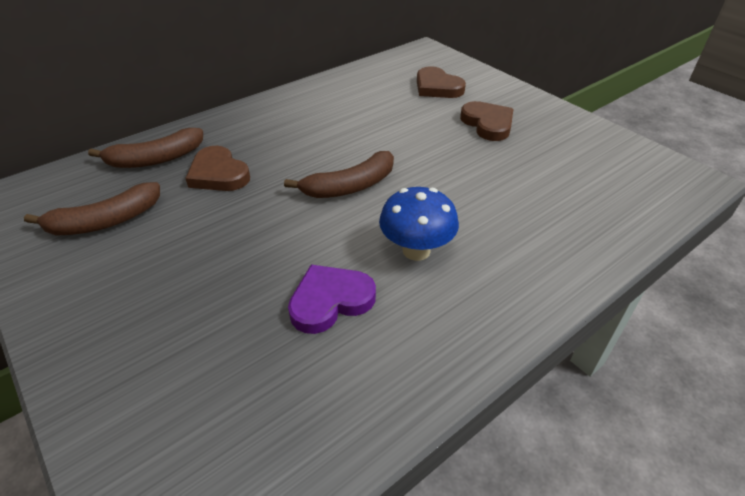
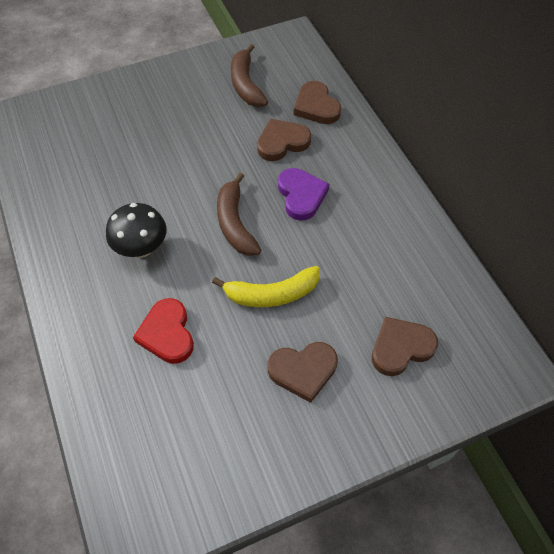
camera: 105 degrees right, 15 degrees up
(155, 159) = (316, 106): brown banana -> brown heart
(330, 301) = (119, 190): purple heart -> purple heart (301, 195)
(416, 250) = (142, 248): blue mushroom -> black mushroom
(425, 150) = (271, 294): none -> yellow banana
(509, 203) = (167, 333): none -> red heart

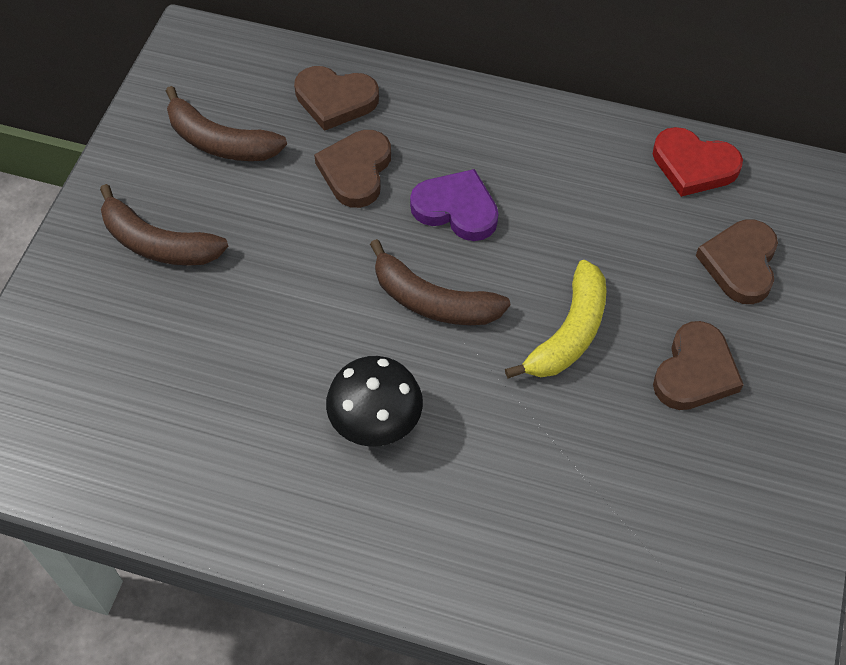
camera: 50 degrees left, 0 degrees up
(167, 333) = (530, 475): red heart -> red heart (693, 165)
(168, 103) = (158, 243): none -> brown banana

